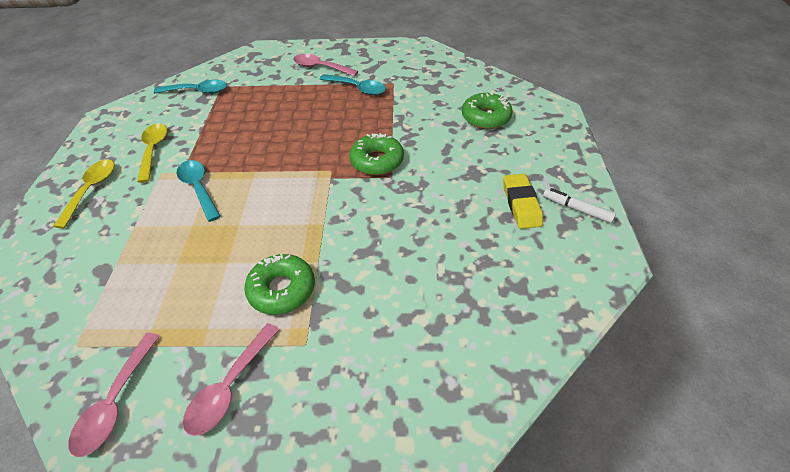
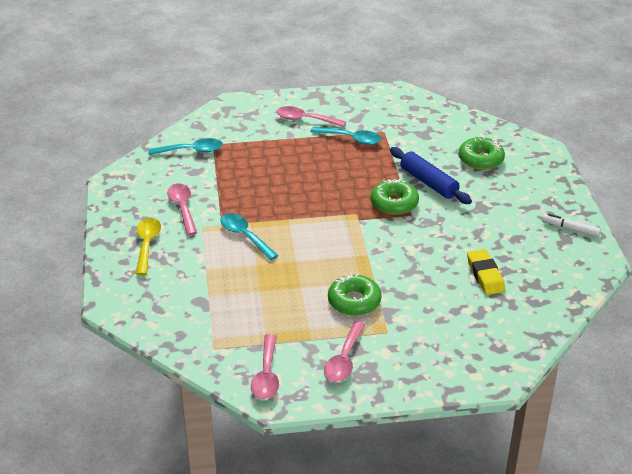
camera: 10 degrees left, 10 degrees down
(153, 150) = (182, 208): yellow spoon -> pink spoon
(422, 139) = (429, 182): none -> blue rolling pin
(521, 204) = (525, 228): yellow eraser -> yellow eraser (485, 275)

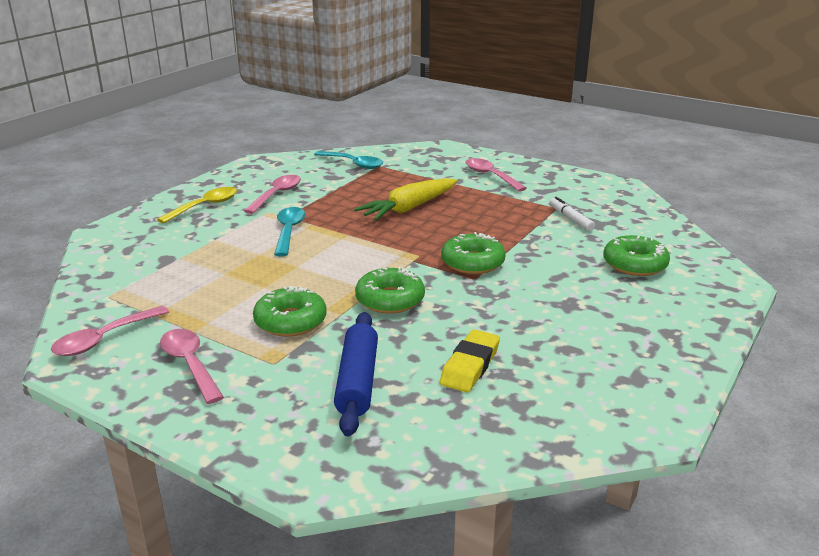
camera: 40 degrees right, 10 degrees down
(294, 176) = (409, 208): none -> yellow carrot
(344, 359) = (190, 364): pink spoon -> pink spoon turned 90 degrees clockwise
(351, 139) = (512, 202): turquoise spoon -> none
(386, 256) = (390, 300): none -> green donut
(429, 182) = (539, 261): blue rolling pin -> blue rolling pin (358, 381)
(570, 228) = (659, 371): white marker -> white marker (571, 219)

